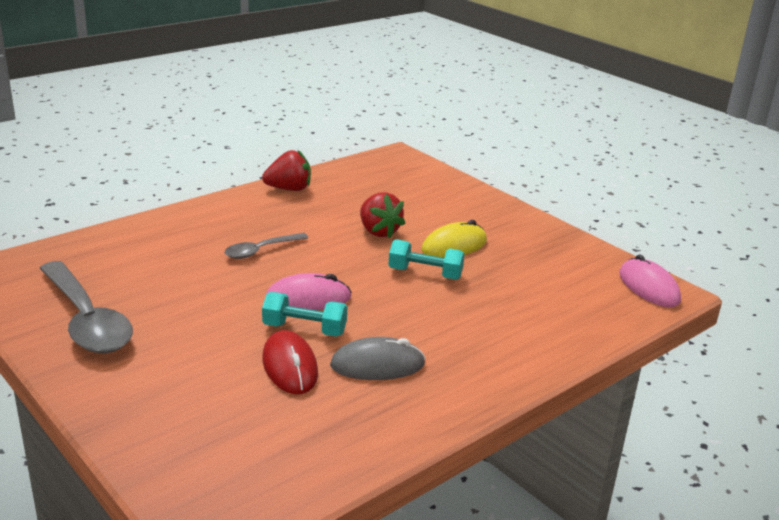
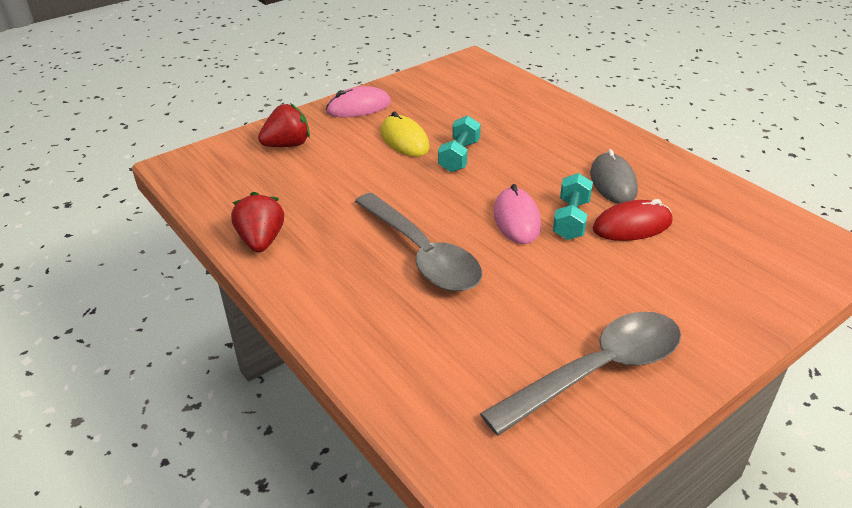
camera: 85 degrees left, 10 degrees up
(261, 250) = (421, 254): grey spoon -> grey spoon, size x1.88
(378, 232) = (375, 179): red strawberry -> red strawberry (287, 145)
(648, 287) = (466, 66): pink mouse -> pink mouse (358, 107)

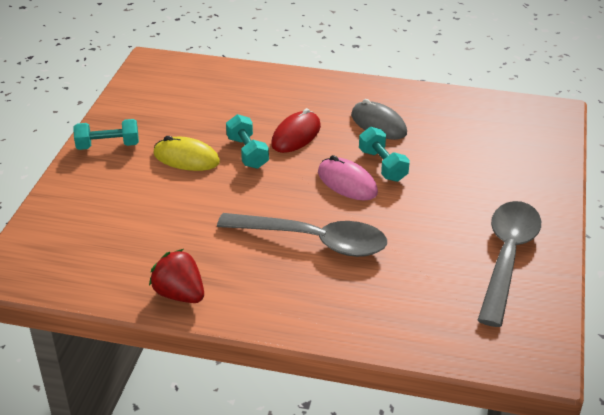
camera: 40 degrees left, 0 degrees up
(287, 145) = (89, 207): red strawberry -> none
(358, 107) = (108, 146): pink mouse -> turquoise dumbbell
(632, 225) = (424, 151): red mouse -> red mouse (296, 135)

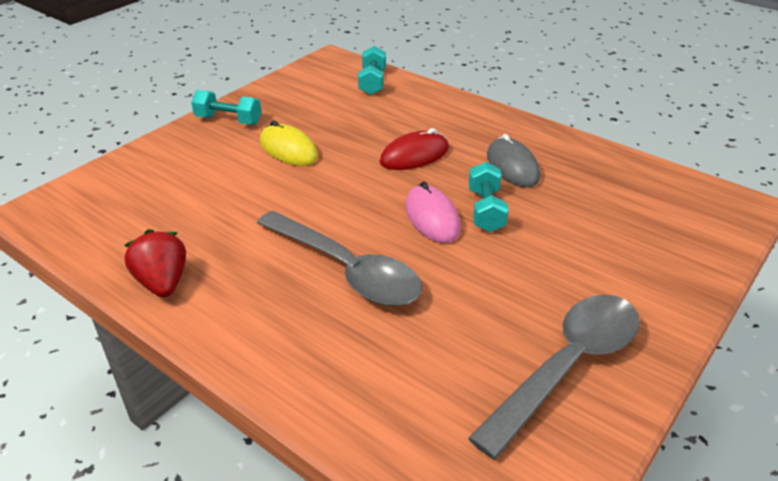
camera: 25 degrees right, 0 degrees up
(247, 153) = (351, 159): turquoise dumbbell -> turquoise dumbbell (372, 82)

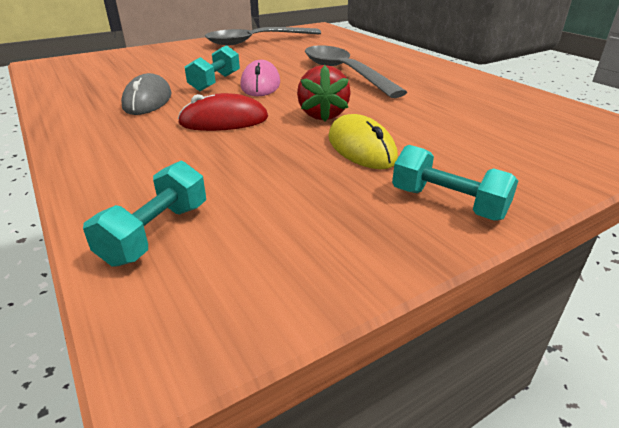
camera: 160 degrees left, 5 degrees down
(163, 283) = (477, 83): red strawberry -> red strawberry (322, 115)

